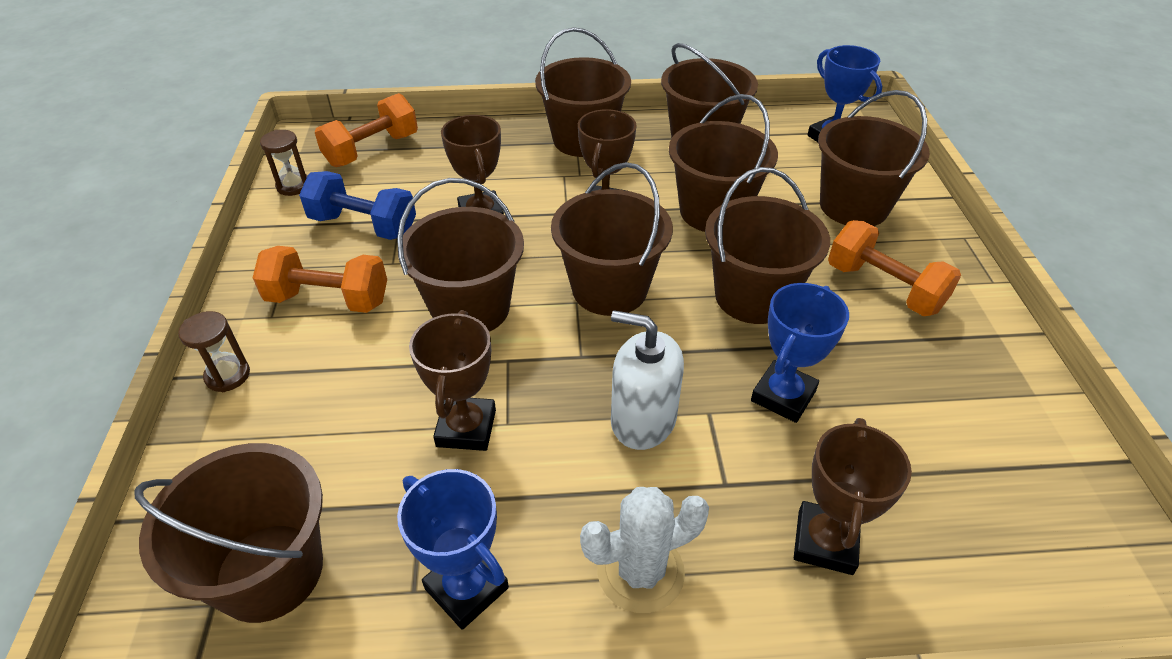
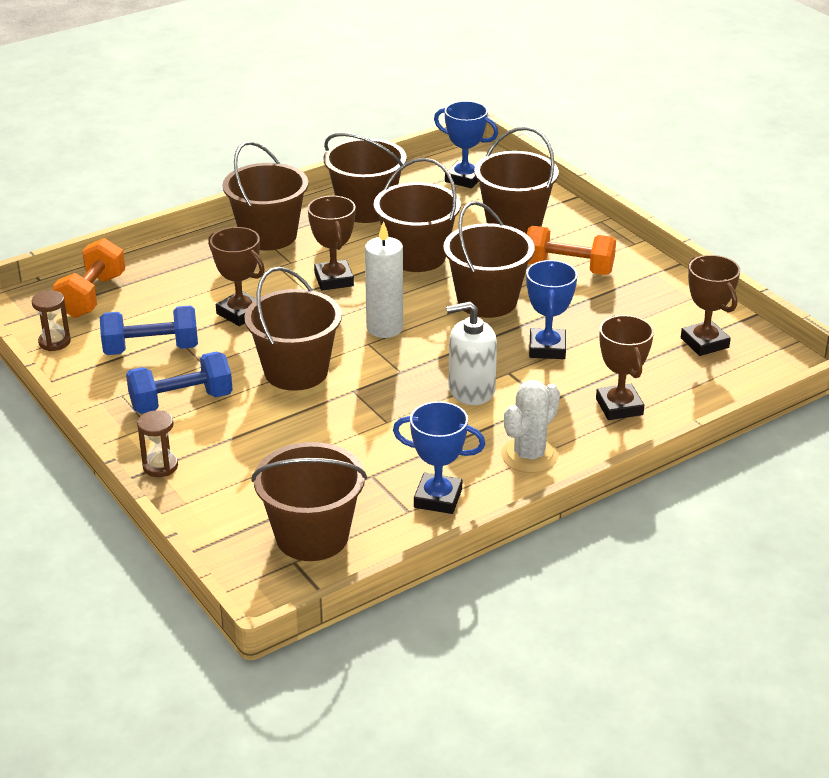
camera: 30 degrees left, 10 degrees down
(328, 299) = (181, 402): orange dumbbell -> blue dumbbell
(466, 428) = (362, 433): brown trophy -> brown trophy (704, 343)
(609, 289) = (384, 328): brown bucket -> white candle

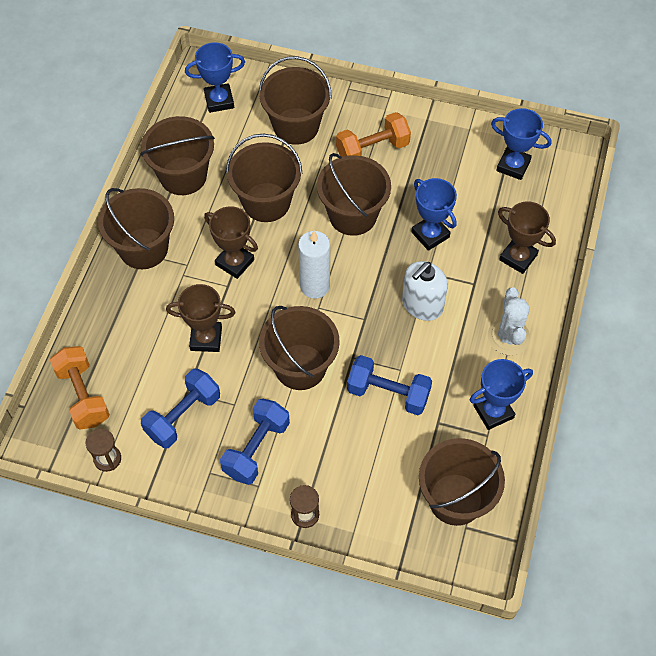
camera: 40 degrees left, 25 degrees up
(352, 431) = (388, 393): none -> blue dumbbell
(704, 343) = (513, 166): brown trophy -> blue trophy

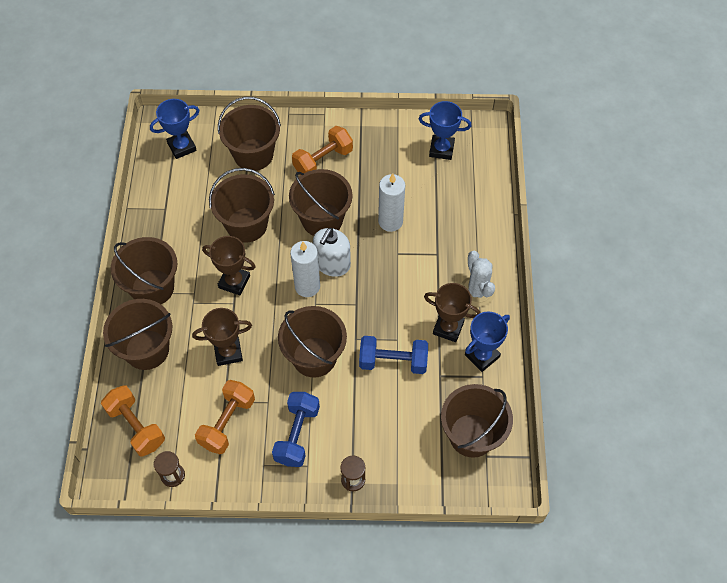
camera: 15 degrees left, 0 degrees up
(183, 176) = (169, 218): brown bucket -> brown bucket (147, 349)
(183, 416) = (227, 423): blue dumbbell -> orange dumbbell
(422, 304) = (400, 281): white soap dispenser -> white soap dispenser (332, 264)
(430, 234) = (390, 221): blue trophy -> white candle
(518, 257) = (466, 224): brown trophy -> brown trophy (448, 328)

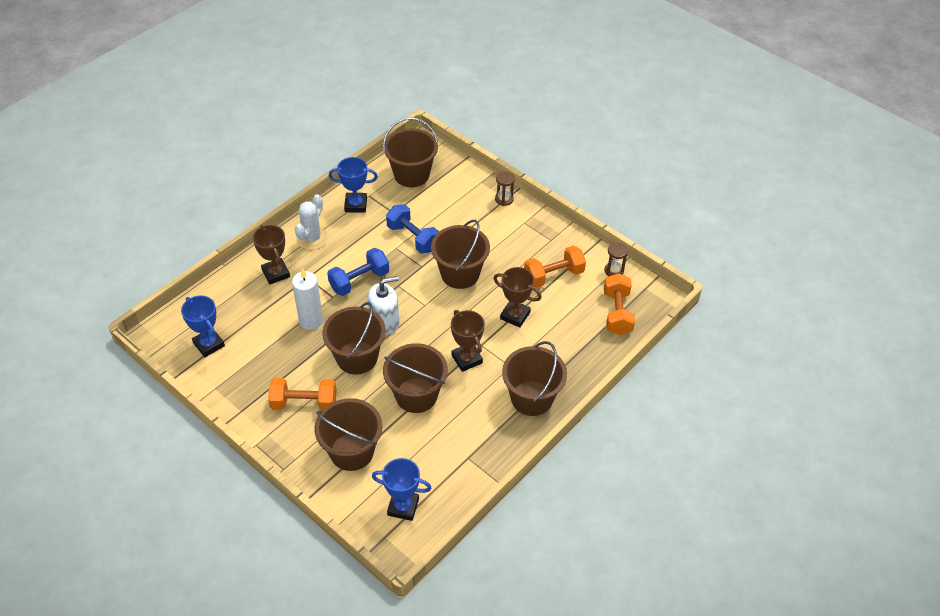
camera: 140 degrees left, 10 degrees down
(147, 349) = (571, 356): brown bucket -> none
(297, 435) = (515, 241): blue dumbbell -> blue dumbbell (359, 281)
(307, 286) = (418, 319): white candle -> none
(448, 328) = (356, 232): brown trophy -> brown trophy (276, 273)

